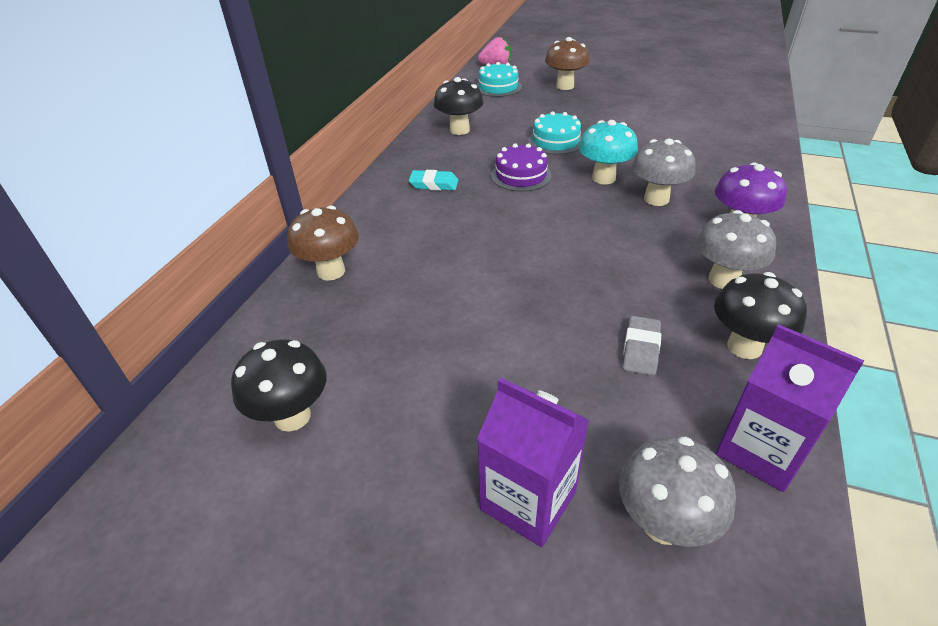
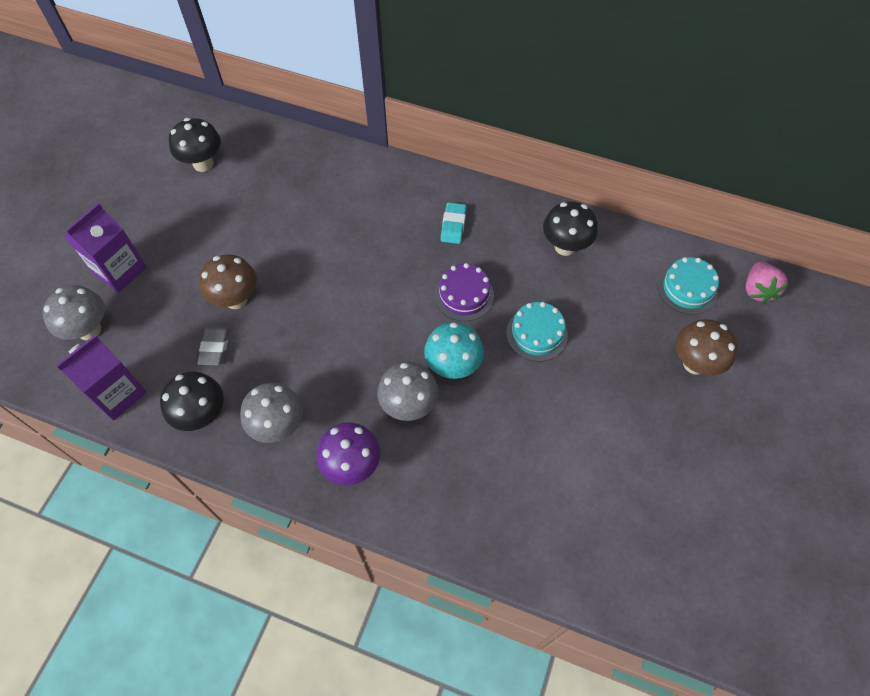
camera: 90 degrees right, 20 degrees up
(331, 271) = (334, 166): brown mushroom -> brown mushroom (236, 299)
(640, 349) = (215, 347): grey eraser -> grey eraser turned 75 degrees clockwise

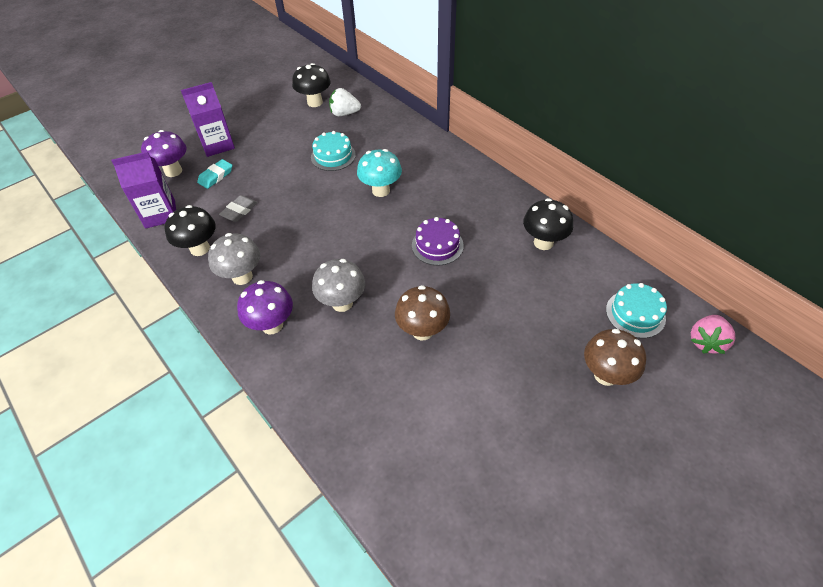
camera: 30 degrees right, 10 degrees down
(89, 330) = (173, 171): grey mushroom -> purple mushroom
(236, 299) = (275, 187): brown mushroom -> brown mushroom (422, 331)
(251, 166) = (344, 113): none -> white strawberry
(453, 225) = (461, 196): turquoise eraser -> turquoise eraser (216, 176)
(453, 366) = (394, 290): turquoise mushroom -> turquoise mushroom (381, 190)
(536, 334) = (477, 295): turquoise cake -> turquoise cake (333, 156)

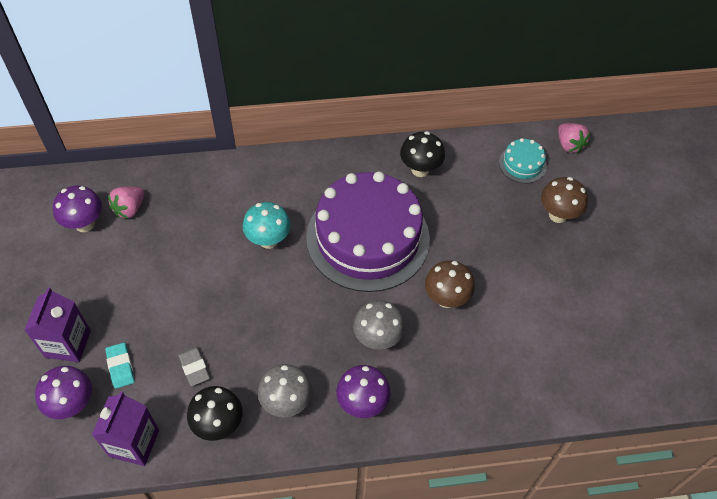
camera: 60 degrees left, 5 degrees up
(315, 102) = (85, 224): black mushroom -> purple mushroom
(333, 156) = (186, 251): turquoise cake -> none
(344, 113) = (129, 209): white strawberry -> pink strawberry
(437, 245) = (368, 238): purple cake -> purple cake, size x2.43

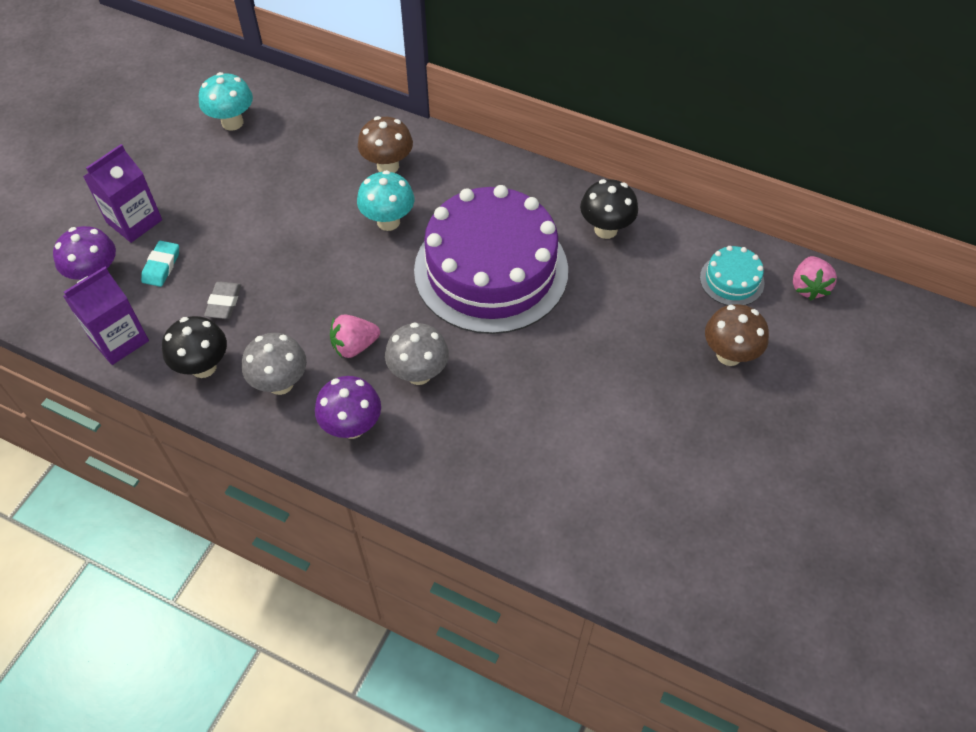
camera: 35 degrees right, 0 degrees up
(85, 224) = (232, 122): purple mushroom -> turquoise mushroom
(129, 209) = (282, 128): pink strawberry -> pink strawberry (354, 346)
(446, 299) = (524, 374): brown mushroom -> brown mushroom (388, 166)

